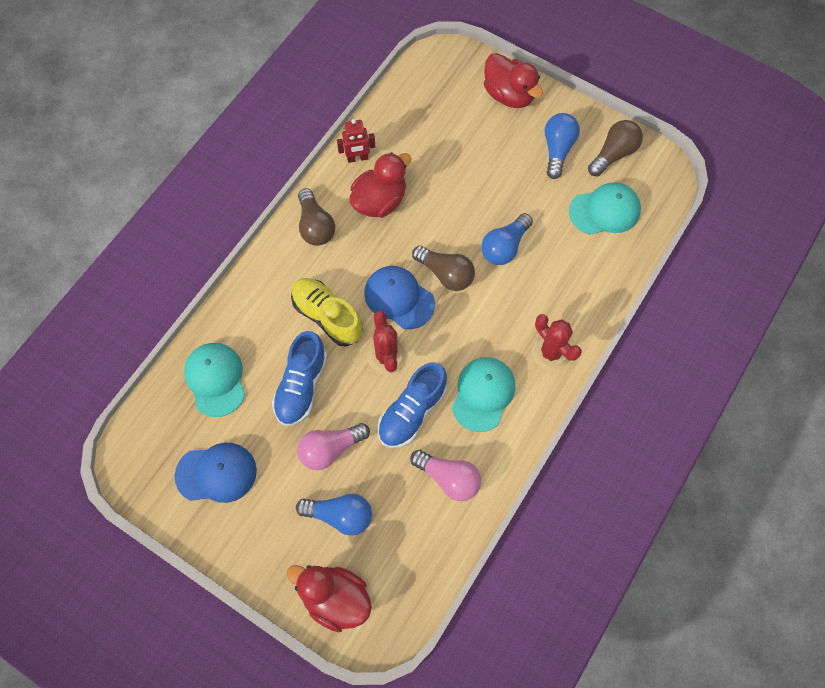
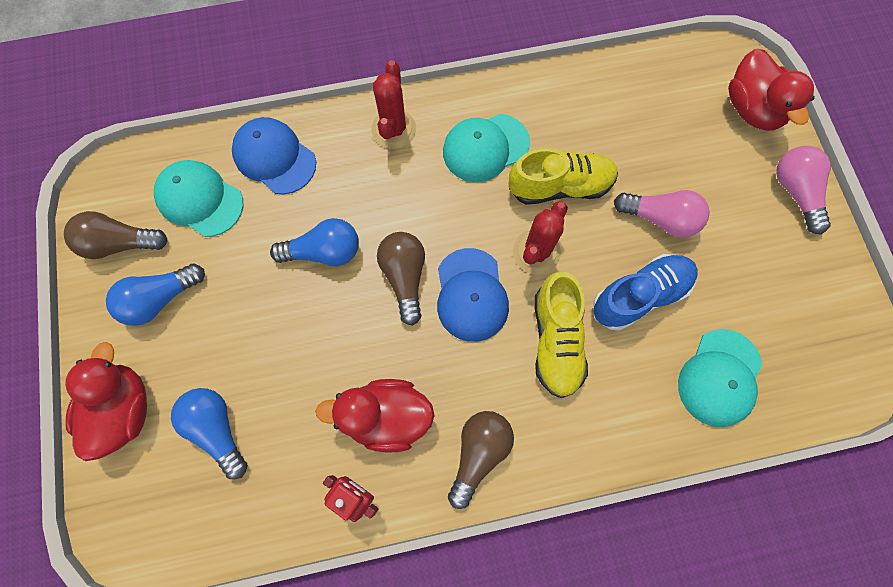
camera: 135 degrees left, 5 degrees up
(216, 473) = (783, 287): blue cap -> blue cap (274, 157)
(340, 515) = (697, 161): blue light bulb -> blue light bulb (217, 429)
(412, 412) = (560, 186): blue shoe -> yellow shoe
(448, 478) = (580, 113): pink light bulb -> pink light bulb (795, 192)

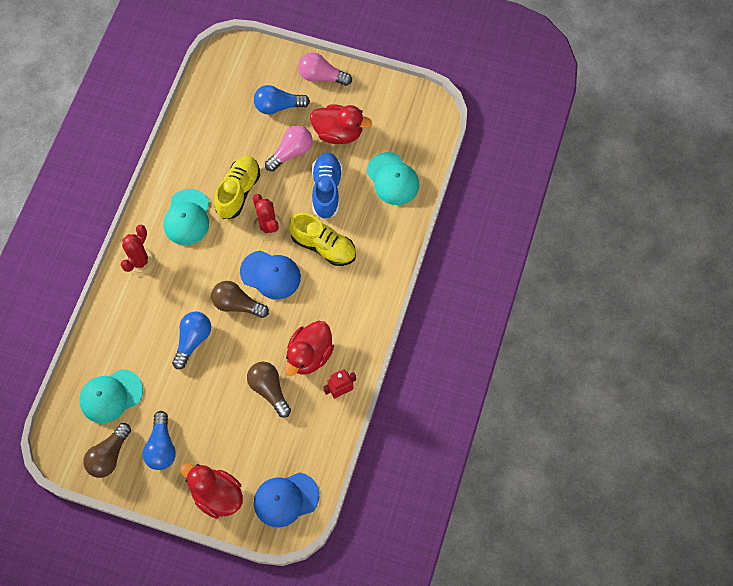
camera: 60 degrees left, 5 degrees down
(217, 429) = (260, 448): blue light bulb -> blue light bulb (278, 106)
(274, 157) = (112, 339): blue cap -> blue cap (286, 499)
(394, 129) = (140, 261): red cactus -> red cactus turned 75 degrees clockwise
(478, 453) = (357, 318): brown light bulb -> brown light bulb (269, 390)
(751, 109) = (260, 64): red duck -> red duck (338, 132)

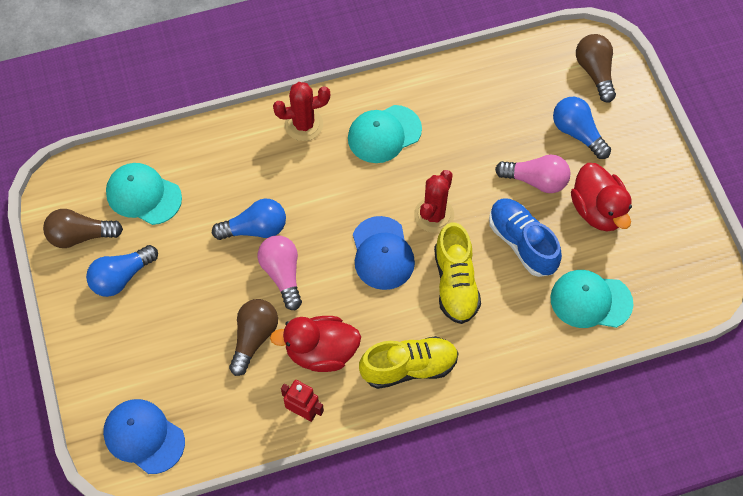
camera: 55 degrees right, 5 degrees down
(217, 495) = (104, 364): red duck -> none
(237, 304) = (325, 244): brown light bulb -> brown light bulb (595, 72)
(238, 192) = (450, 161): yellow shoe -> yellow shoe (409, 367)
(321, 76) = (648, 150): pink light bulb -> pink light bulb (282, 274)
(326, 190) = (522, 243): blue shoe -> blue shoe turned 90 degrees counterclockwise
(392, 179) = (590, 301): turquoise cap -> turquoise cap turned 75 degrees clockwise

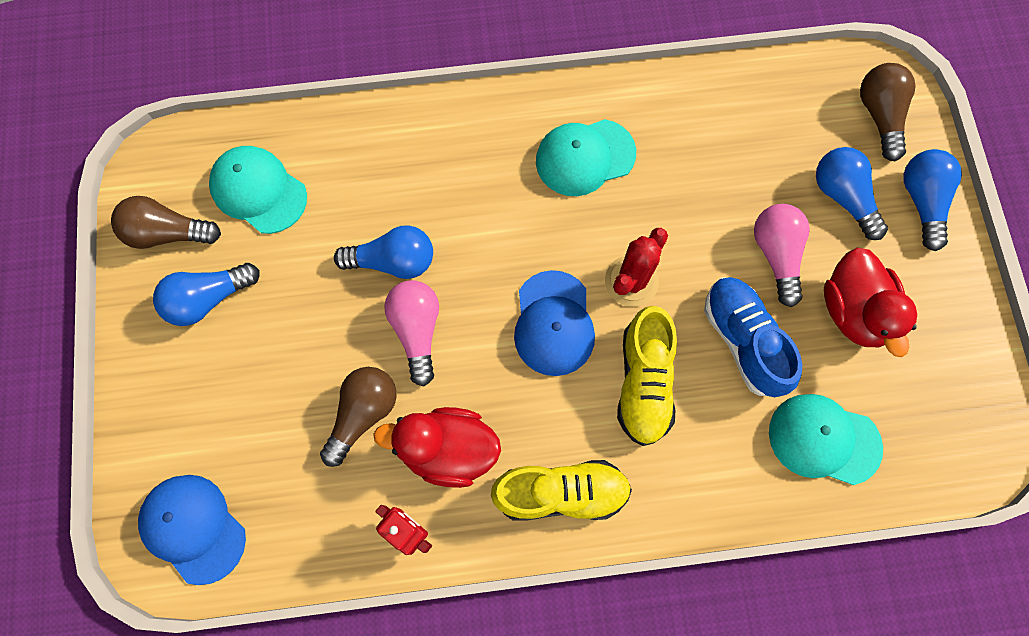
camera: 10 degrees right, 10 degrees up
(304, 125) = (482, 128): red cactus -> none
(536, 180) = (776, 255): pink light bulb -> pink light bulb turned 120 degrees counterclockwise
(634, 127) = (922, 201): none -> blue light bulb

